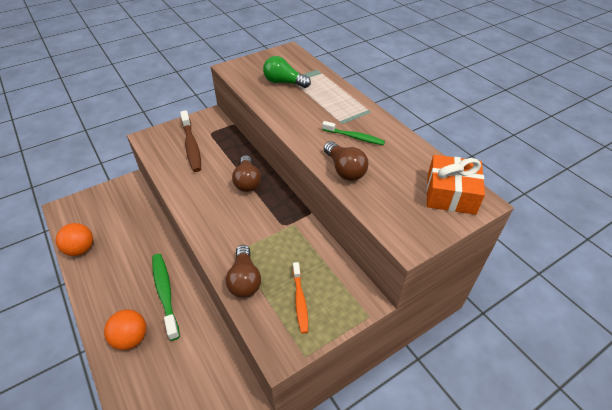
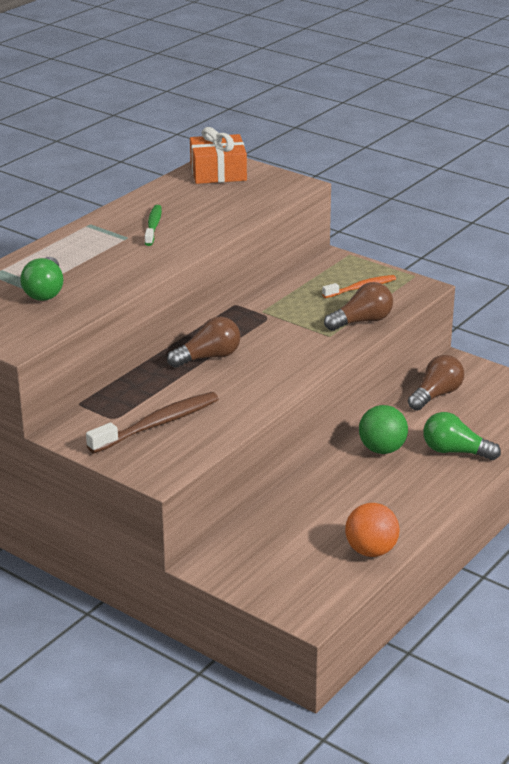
camera: 110 degrees left, 15 degrees down
(131, 338) = (455, 451): orange ball -> green light bulb
(165, 293) = (382, 449): green toothbrush -> green ball
(344, 170) = (218, 223): brown light bulb -> brown light bulb (436, 395)

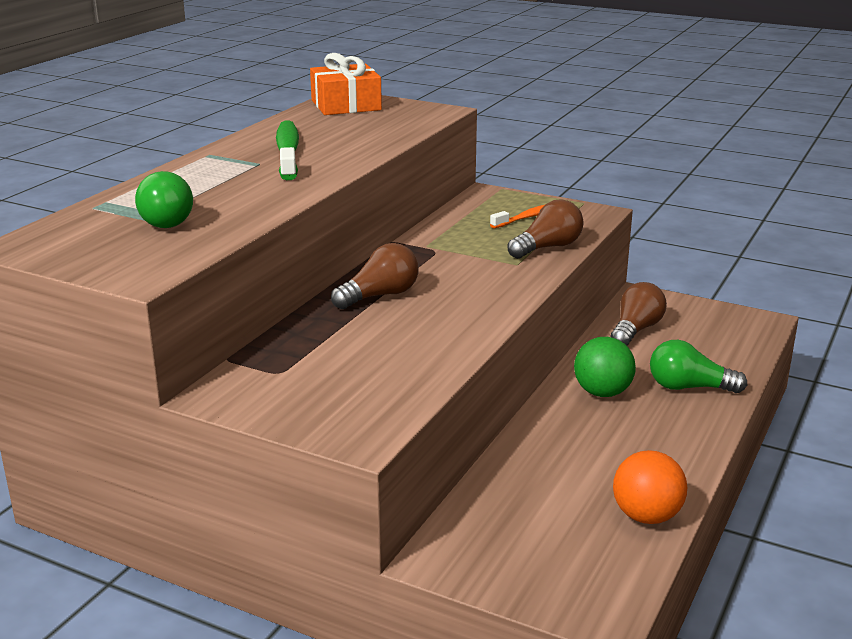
camera: 10 degrees left, 5 degrees down
(153, 226) = (288, 152): green toothbrush -> green toothbrush, size x1.60
(158, 424) = (340, 375): brown toothbrush -> none

